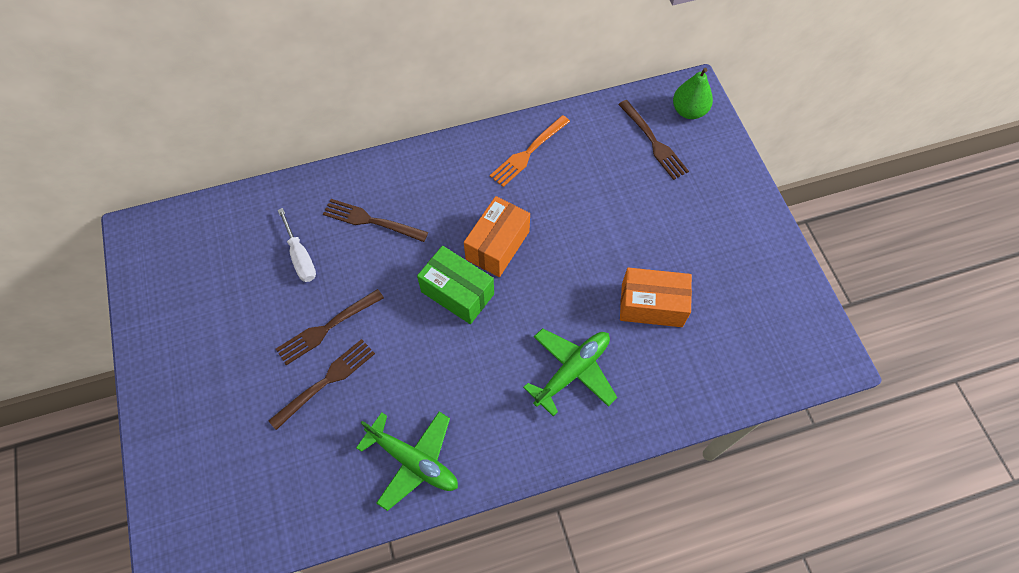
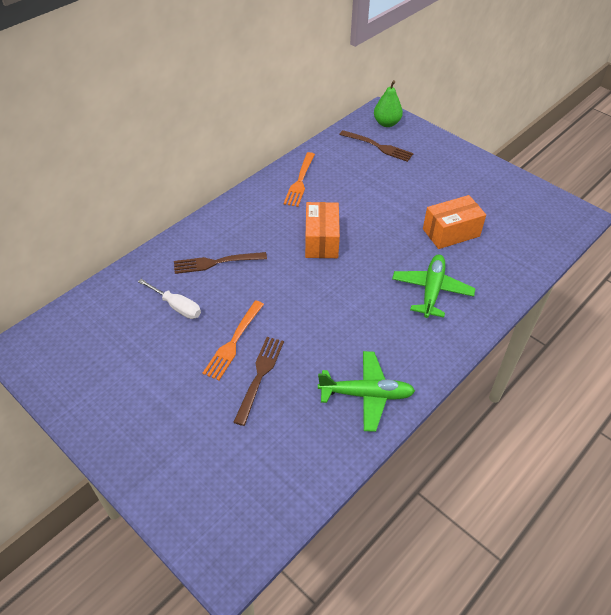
camera: 30 degrees left, 15 degrees down
(327, 328) = (233, 342): brown fork -> orange fork
(457, 293) = (315, 279): green box -> none

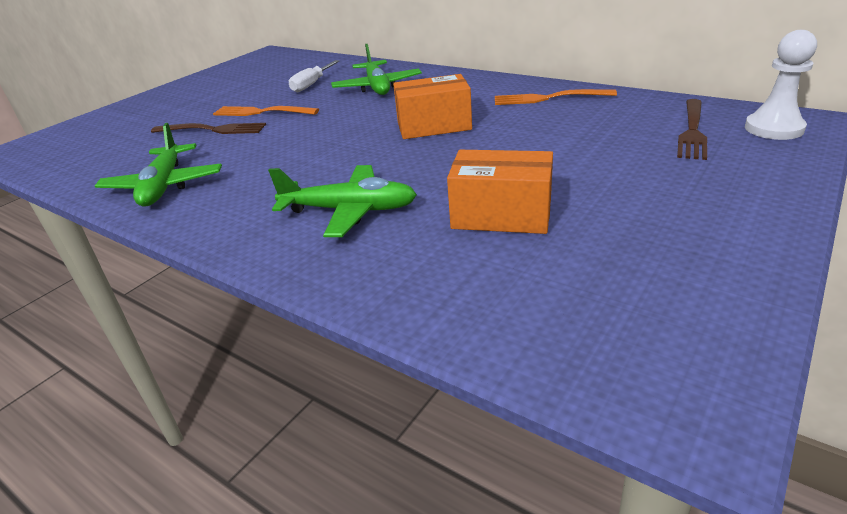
camera: 85 degrees right, 15 degrees down
(216, 262) = (377, 87): brown fork -> green plane
(386, 123) = (774, 128): green pear -> white pawn
(451, 232) = (501, 215): orange box -> orange box turned 45 degrees counterclockwise

